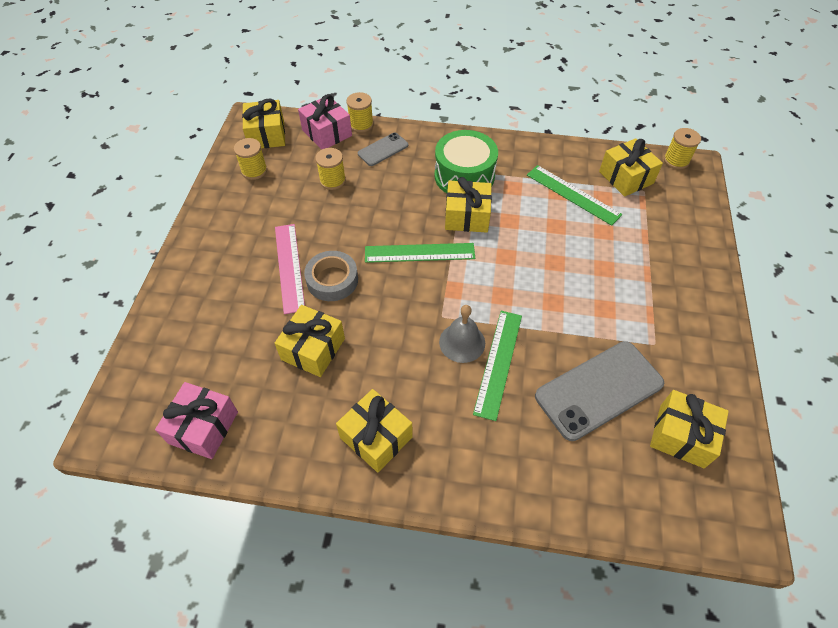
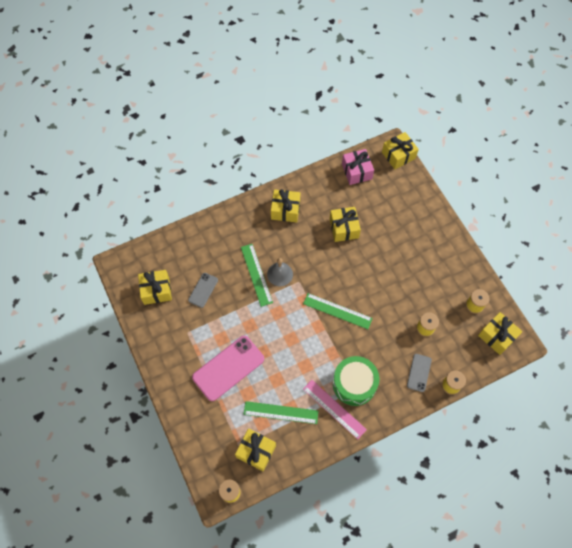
camera: 145 degrees right, 10 degrees up
(289, 267) = (394, 260): pink ruler -> pink ruler (334, 409)
(327, 133) = (464, 363): pink gift -> none
(332, 280) = (367, 266): grey tape -> none
(419, 253) = (337, 311): green ruler -> green ruler turned 60 degrees clockwise
(467, 216) = (330, 353): yellow gift -> yellow gift (398, 155)
(598, 390) = (203, 290): grey phone -> grey phone, size x0.53
(614, 269) = (228, 368): none -> pink phone

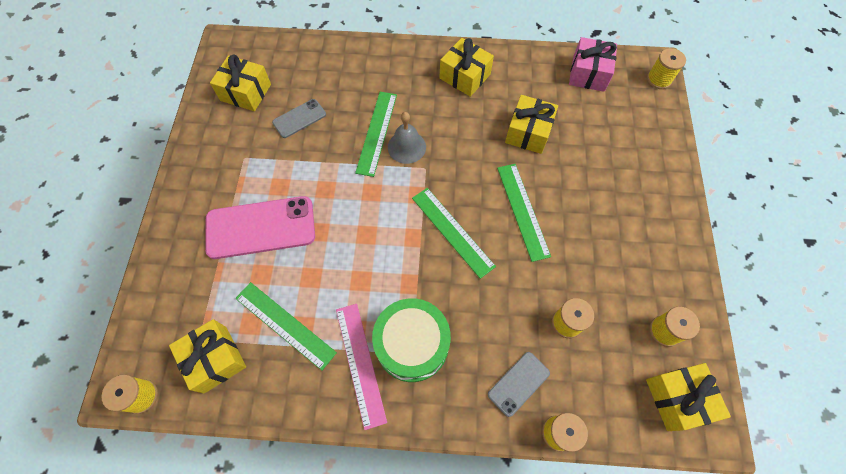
camera: 30 degrees right, 0 degrees up
(368, 278) = (523, 210): none -> green ruler
(398, 155) = (659, 79): yellow gift -> yellow spool

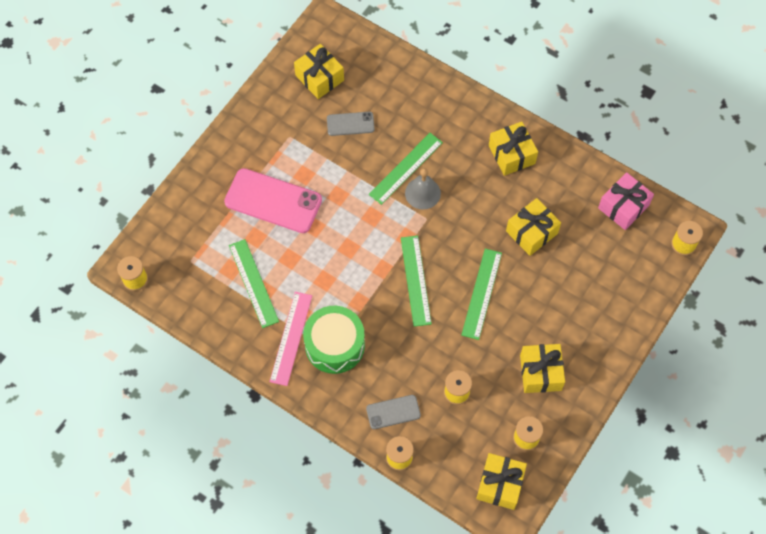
camera: 30 degrees right, 0 degrees up
(215, 359) = (194, 281): yellow gift -> yellow gift (540, 373)

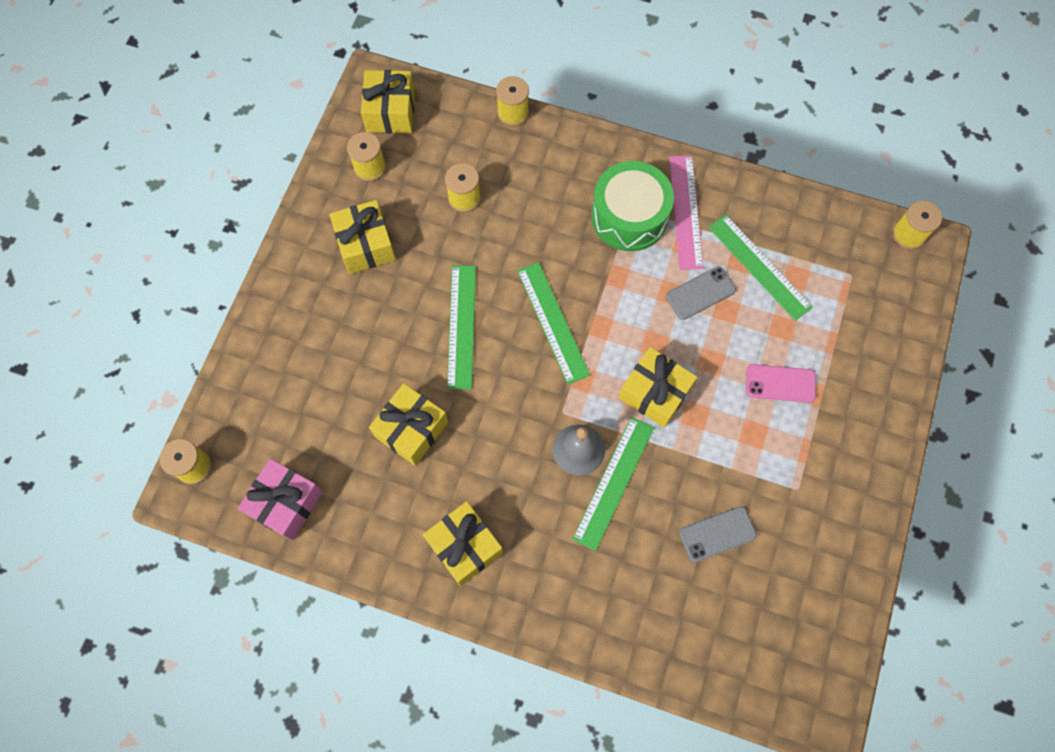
camera: 165 degrees right, 5 degrees up
(273, 201) = (780, 383): pink phone -> pink phone, size x0.53
(319, 78) = (792, 603): yellow gift -> yellow gift (654, 393)
(393, 412) = (534, 158): grey phone -> grey phone (700, 293)

